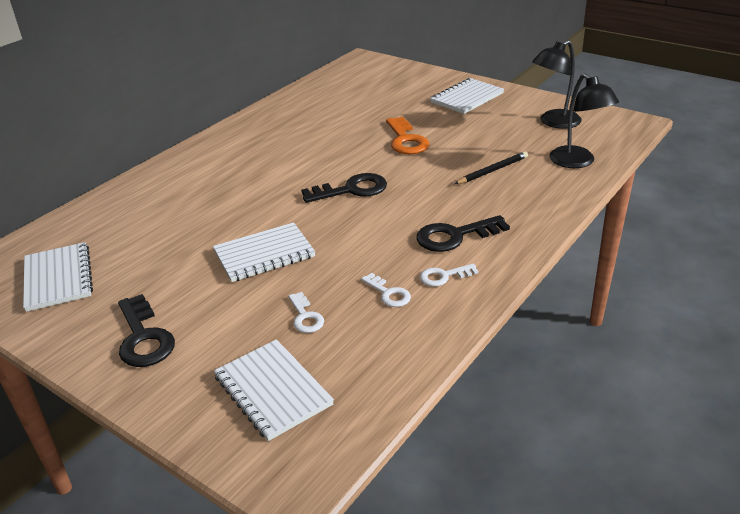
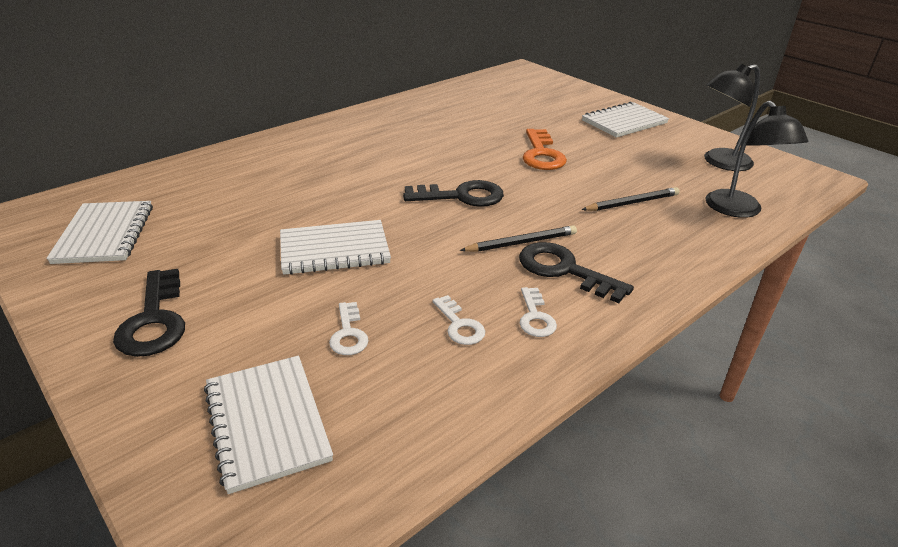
camera: 10 degrees right, 0 degrees up
(414, 220) = (521, 243): none -> black pencil
(444, 276) = (535, 317): white key -> white key turned 90 degrees counterclockwise
(455, 236) = (564, 270): black key -> black key turned 45 degrees clockwise

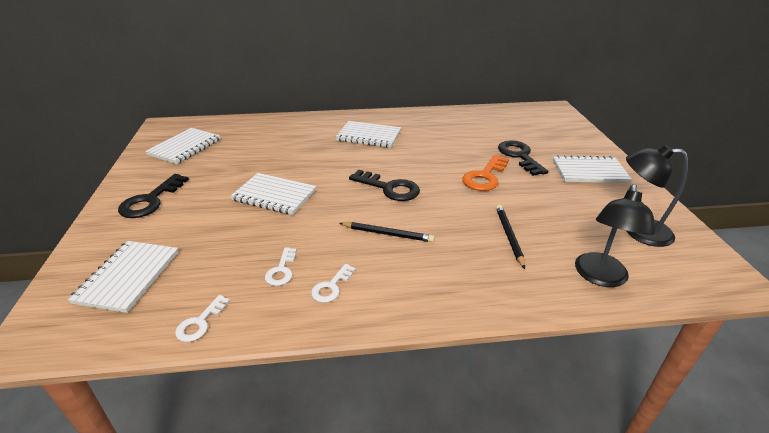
camera: 35 degrees right, 0 degrees up
(348, 334) = (220, 247): white key -> white key (200, 322)
(361, 147) = (368, 136): none -> white notebook
(564, 270) = (391, 264): black key -> black key (519, 156)
(632, 203) = (509, 236): black pencil -> black pencil turned 105 degrees counterclockwise

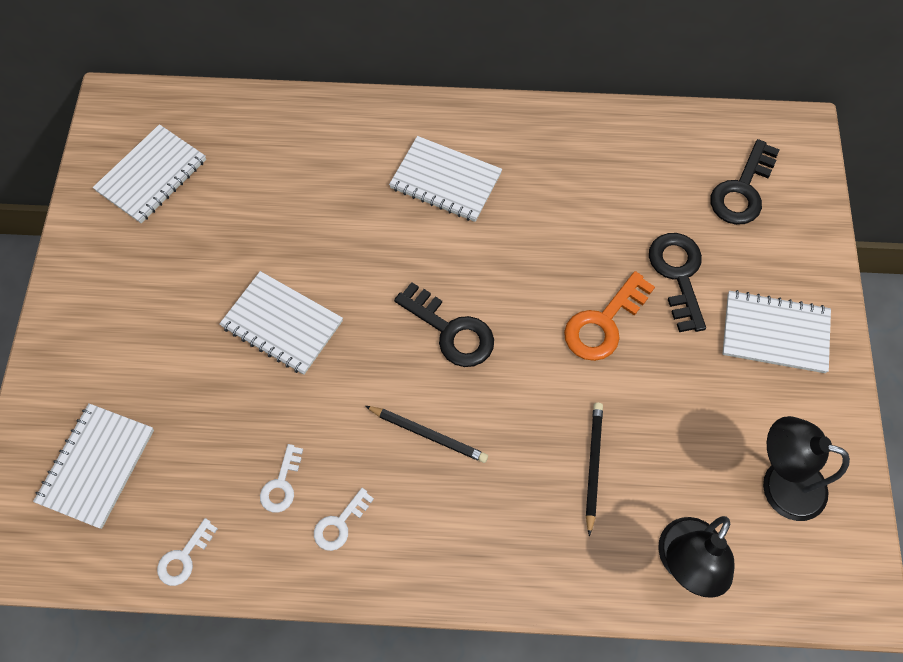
camera: 10 degrees right, 30 degrees up
(151, 200) = (111, 310): black key -> black key (742, 190)

